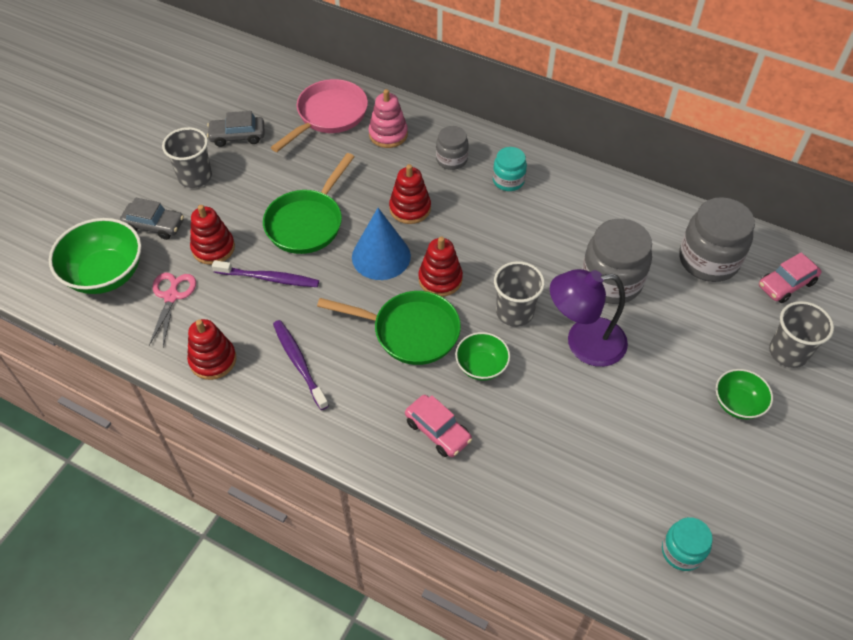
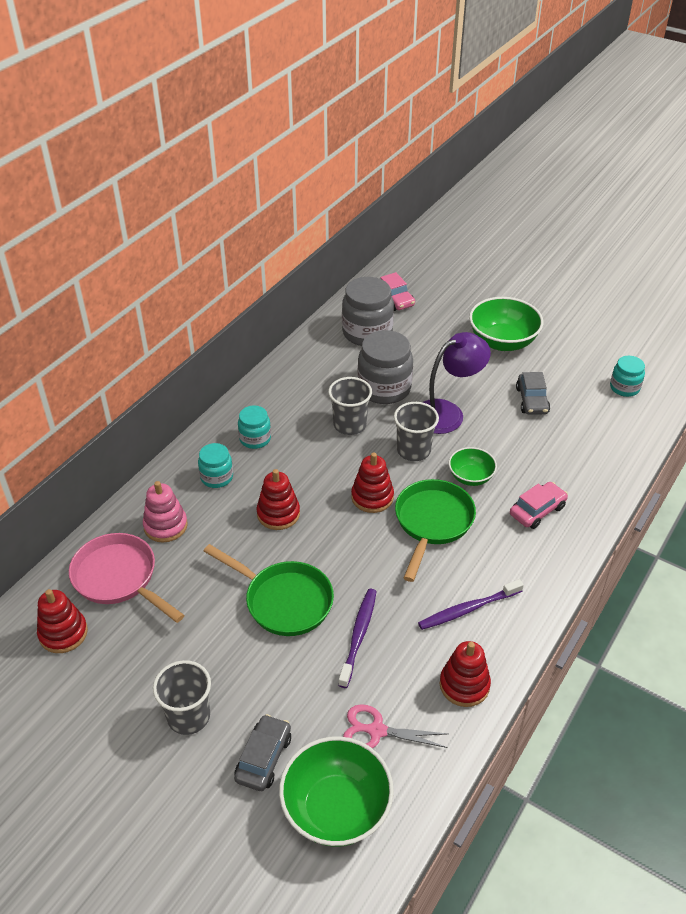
camera: 85 degrees left, 10 degrees down
(213, 248) = (309, 691): red stacking toy -> red stacking toy (63, 633)
(237, 136) = (128, 671): grey car -> grey car (532, 400)
(381, 256) = (339, 540): blue cone -> none
(451, 159) = (217, 477): grey jar -> turquoise jar
(583, 343) = (447, 413): purple lamp -> purple lamp turned 120 degrees counterclockwise
(737, 403) = (502, 342): green bowl -> green bowl, size x1.75
(788, 352) = (457, 310): grey cup -> grey cup (350, 425)

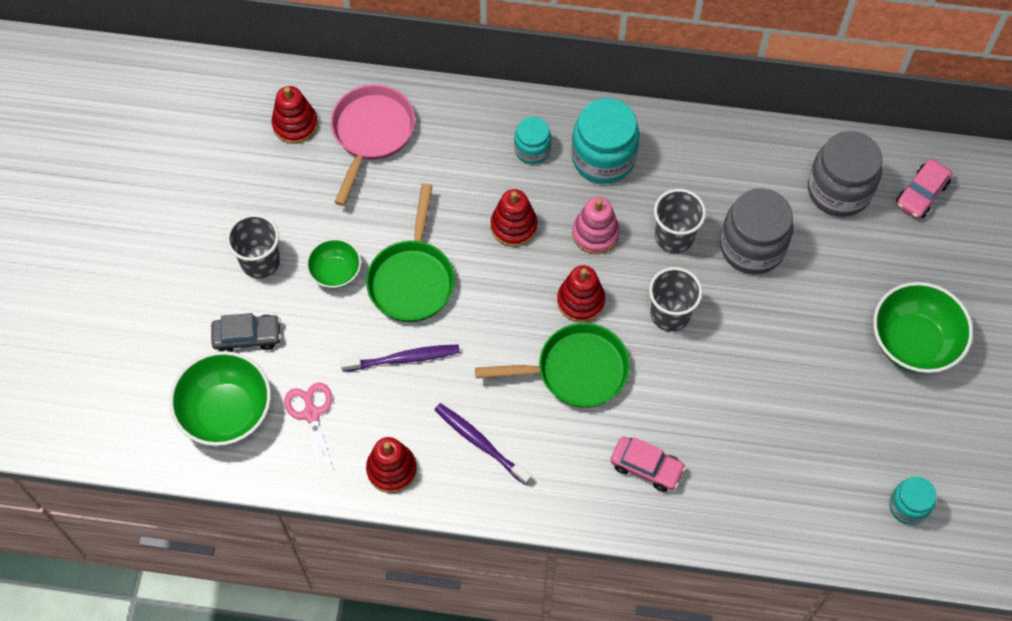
camera: 65 degrees right, 20 degrees up
(165, 526) = (449, 138): pink stacking toy -> pink stacking toy (595, 233)
(255, 439) = (603, 158): turquoise jar -> turquoise jar, size x1.78
(447, 413) = (749, 326): purple lamp -> none
(470, 477) = (661, 384): green bowl -> green bowl (335, 272)
(532, 400) = (823, 408): grey car -> none

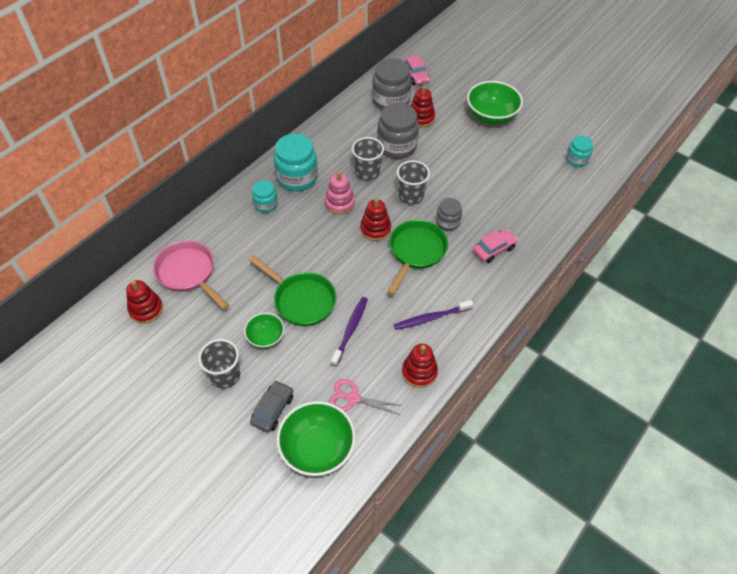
camera: 60 degrees left, 10 degrees down
(514, 226) = (306, 236): red stacking toy -> red stacking toy (421, 118)
(654, 385) = (447, 222): none -> grey jar

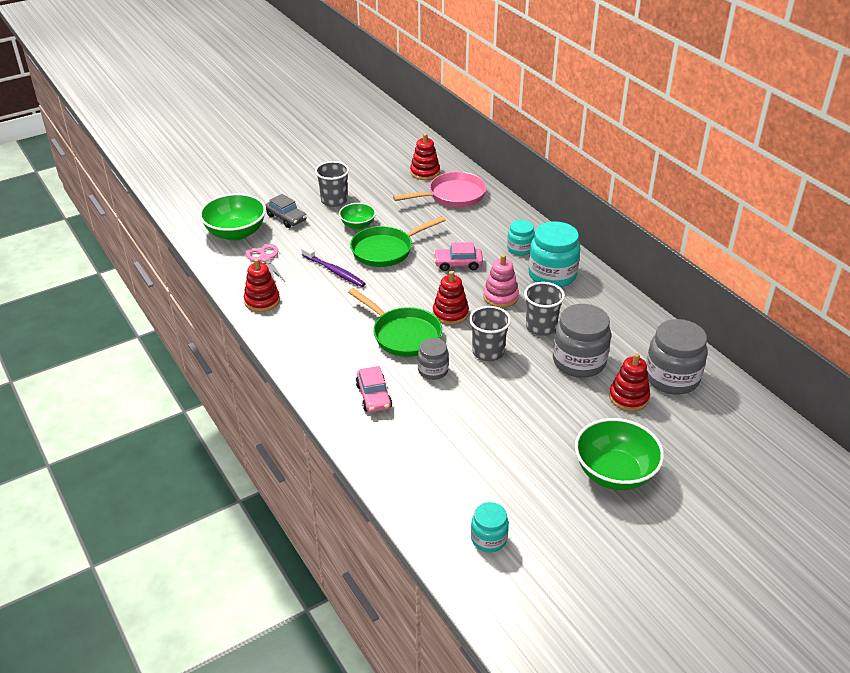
camera: 110 degrees right, 15 degrees down
(353, 398) = (265, 259): pink scissors -> pink scissors turned 60 degrees counterclockwise
(415, 75) = (726, 417): pink car -> pink car (458, 264)
(431, 318) = (314, 323): purple toothbrush -> none

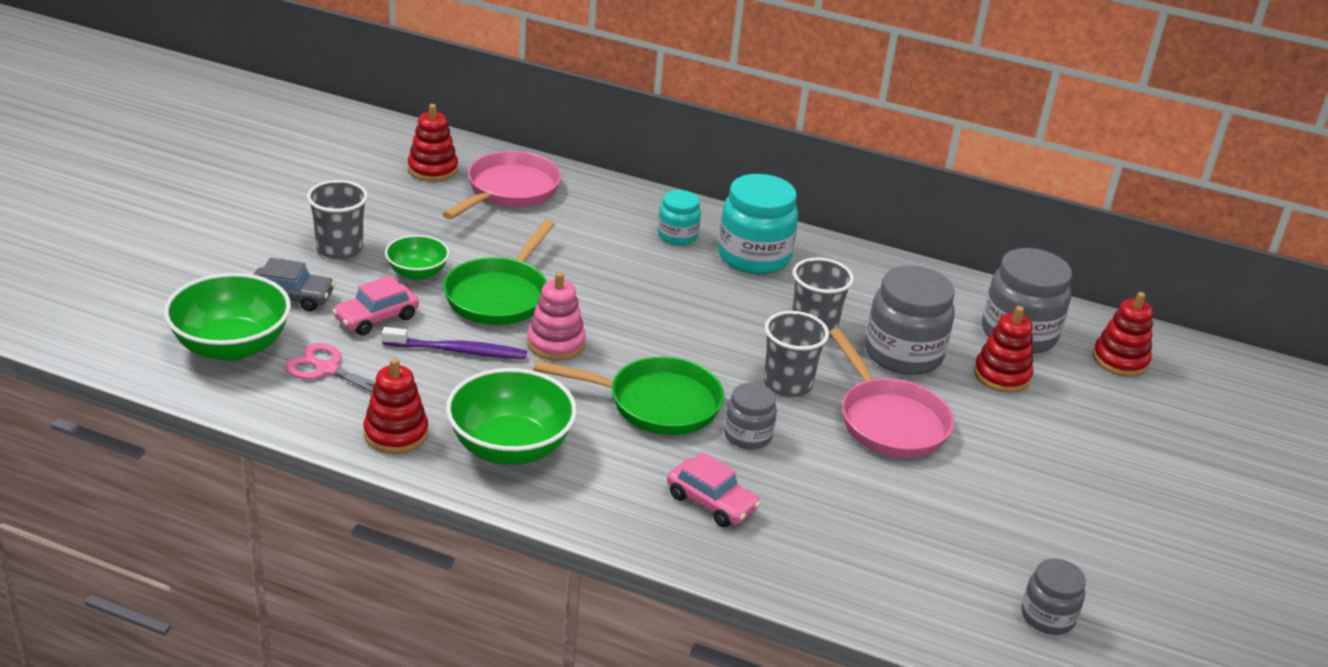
camera: 40 degrees left, 5 degrees down
(450, 314) = (685, 352): red stacking toy -> red stacking toy (1120, 360)
(458, 264) = (620, 282): pink car -> pink car (376, 318)
(488, 539) = (1047, 616): turquoise jar -> grey jar
(500, 297) = (723, 307): pink stacking toy -> pink stacking toy (556, 343)
(524, 395) = (889, 421): none -> pink pan
(614, 473) = (1084, 471): green bowl -> green bowl (510, 447)

